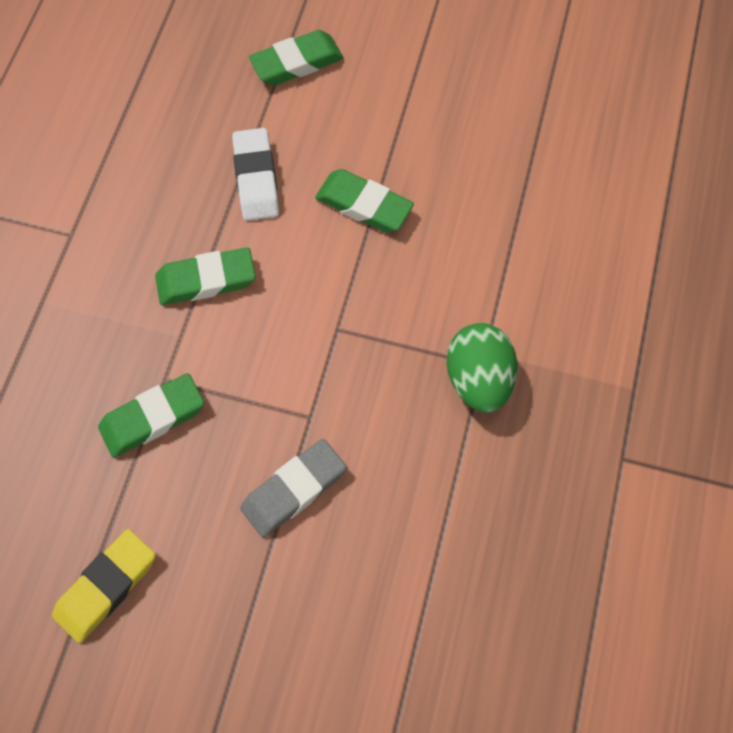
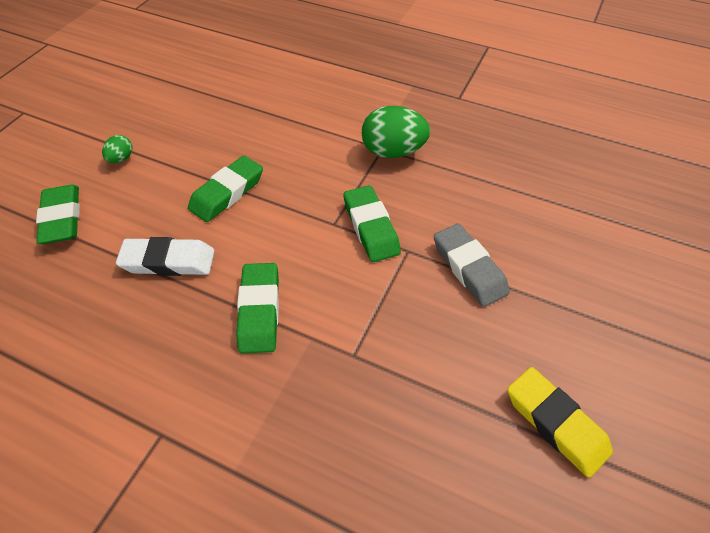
camera: 80 degrees left, 15 degrees down
(153, 418) = (391, 368): green eraser -> green eraser (371, 227)
(396, 82) = (121, 159): none -> green egg

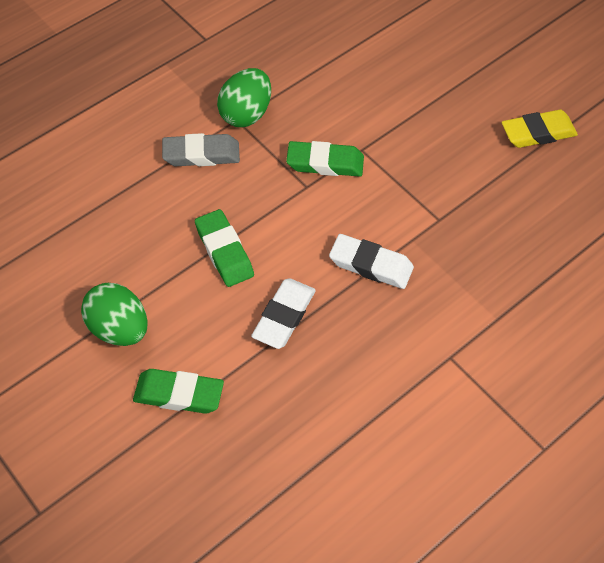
camera: 65 degrees left, 5 degrees up
(121, 159) = (119, 328): green egg -> green egg, size x2.02
(259, 311) = (371, 265): green eraser -> white eraser
(469, 268) = (399, 120): grey eraser -> grey eraser (201, 154)

